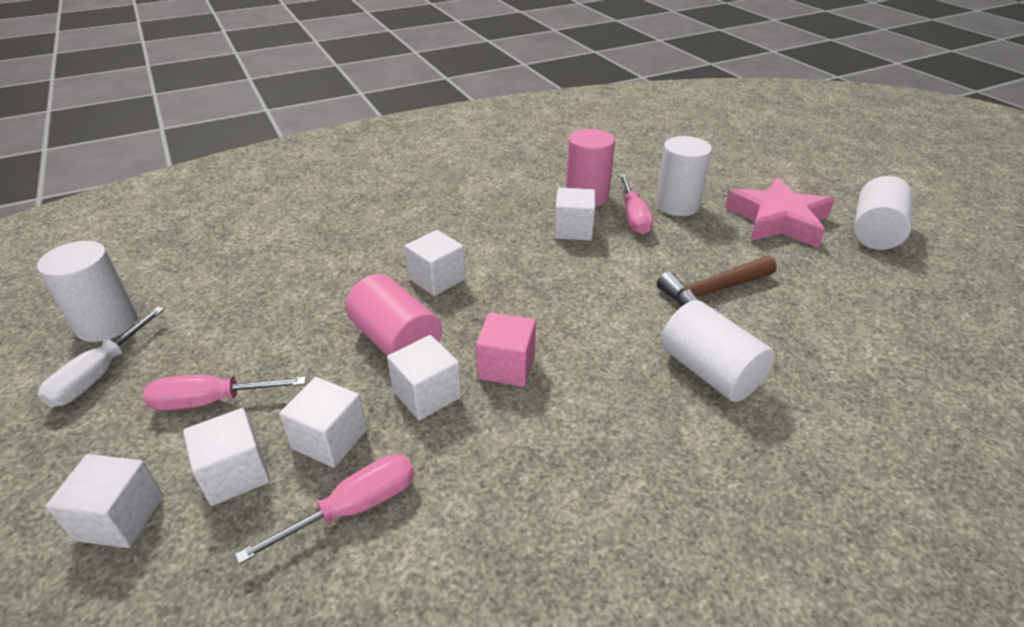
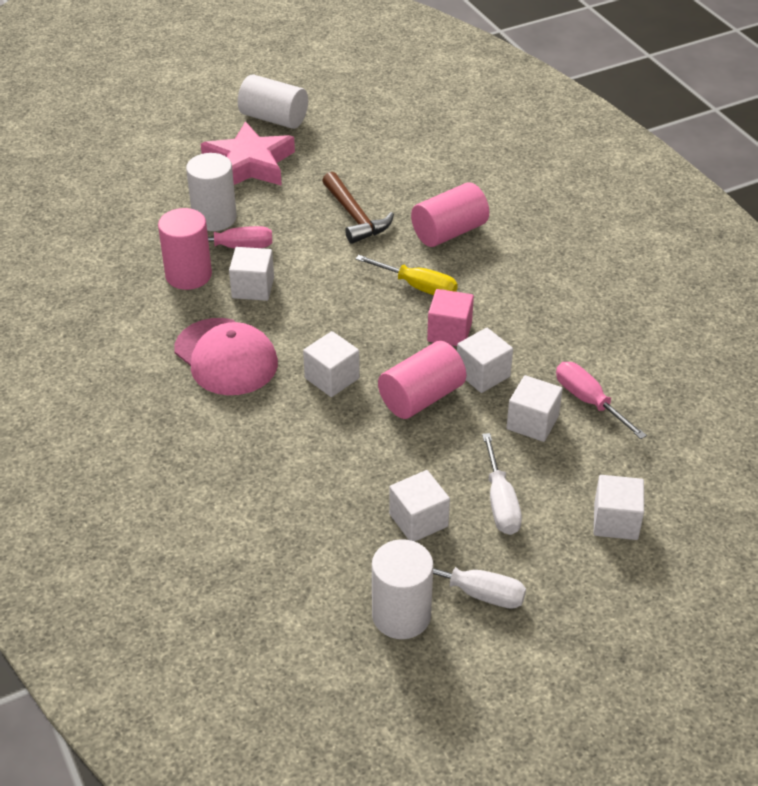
camera: 90 degrees left, 5 degrees up
(212, 401) = (500, 501): pink screwdriver -> white screwdriver
(235, 473) = (570, 468): white cube -> white cube (418, 520)
(473, 220) = (226, 357): none -> pink cap
(590, 340) = (417, 286): none -> yellow screwdriver
(709, 371) = (449, 232): white cylinder -> pink cylinder

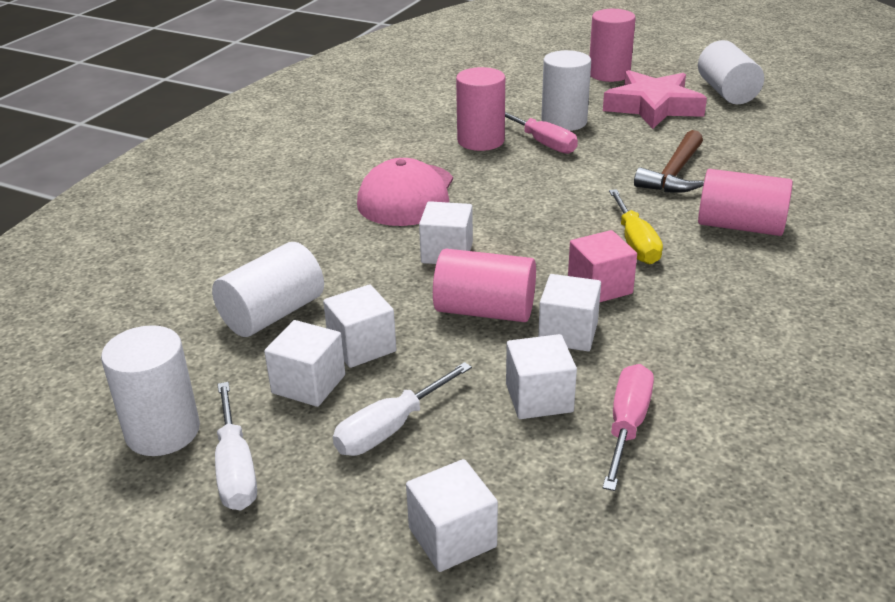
camera: 55 degrees right, 10 degrees down
(167, 149) = (609, 74): none -> pink cylinder
(253, 288) = (507, 170): white cube -> white cube (362, 346)
(315, 503) = (272, 314): none -> white cylinder

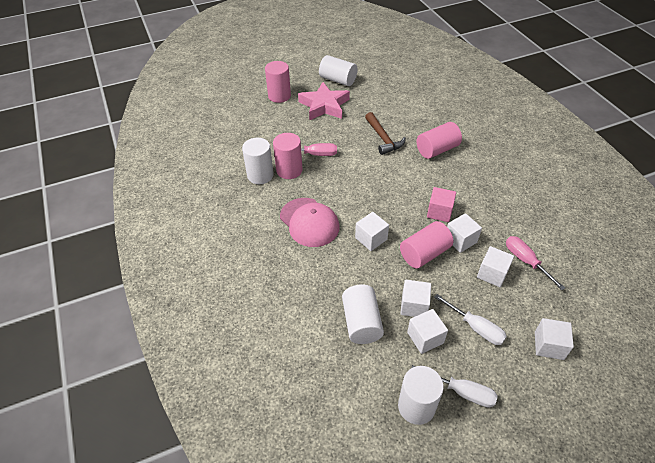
camera: 50 degrees left, 15 degrees up
(391, 428) = (475, 327): white screwdriver -> white screwdriver turned 45 degrees counterclockwise
(564, 122) = (304, 136): white cylinder -> white cylinder (260, 175)
(635, 242) = (420, 182): yellow screwdriver -> none

